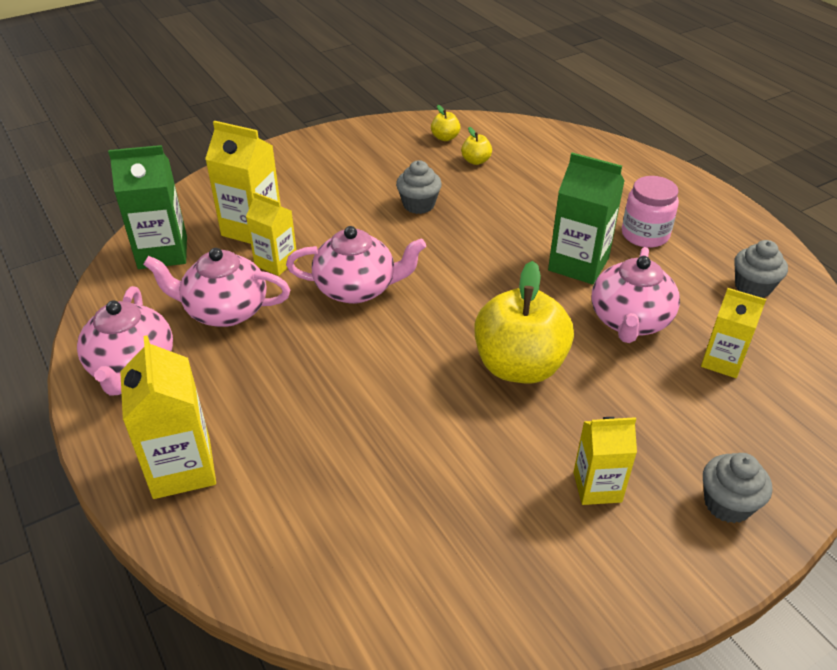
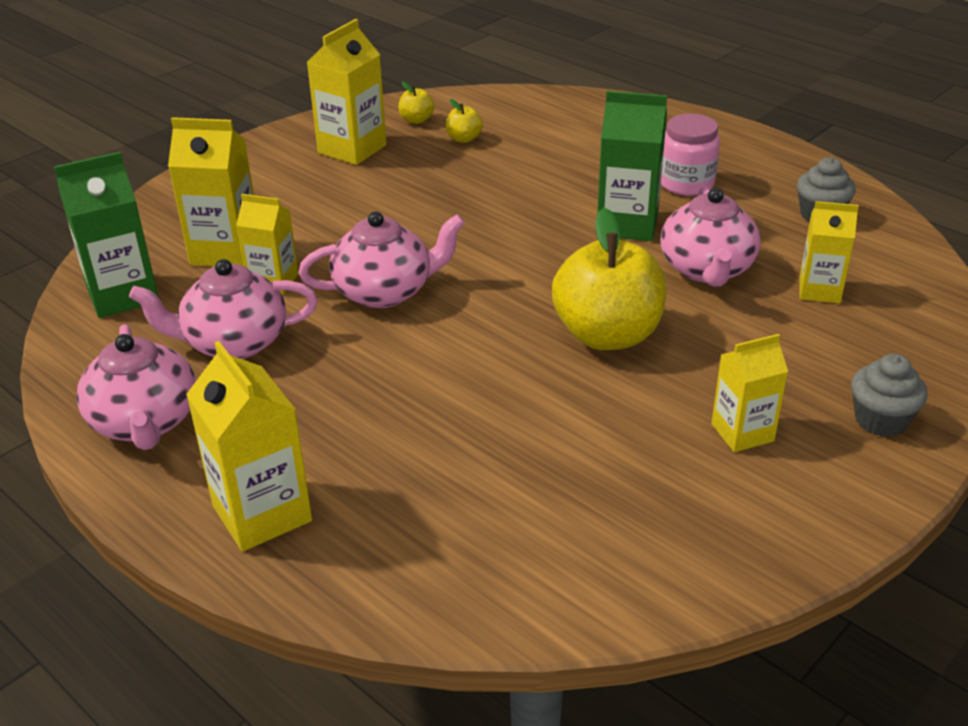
camera: 15 degrees left, 5 degrees down
(384, 155) = (352, 149): none -> yellow carton
(418, 205) = (418, 194): grey cupcake -> none

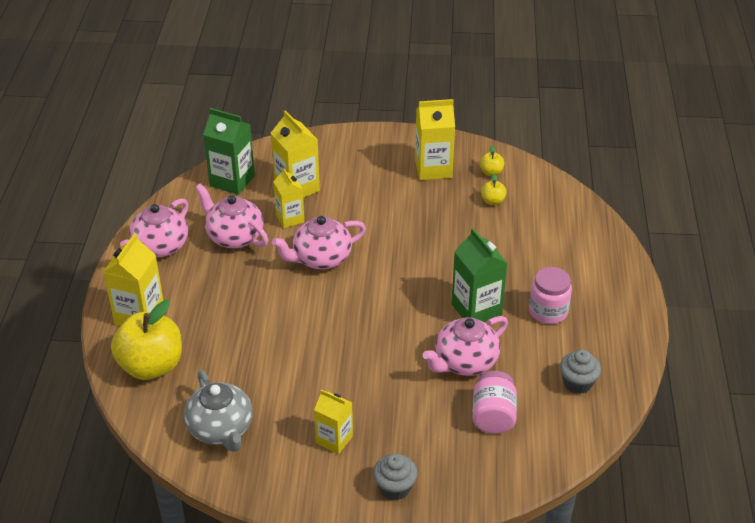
camera: 50 degrees right, 5 degrees up
(385, 291) = (321, 258): pink teapot -> pink teapot turned 120 degrees clockwise
(607, 335) = (365, 354): yellow apple -> yellow apple (151, 366)
(613, 535) = (221, 429): none -> grey teapot
(819, 290) = (493, 416): yellow carton -> pink jar

